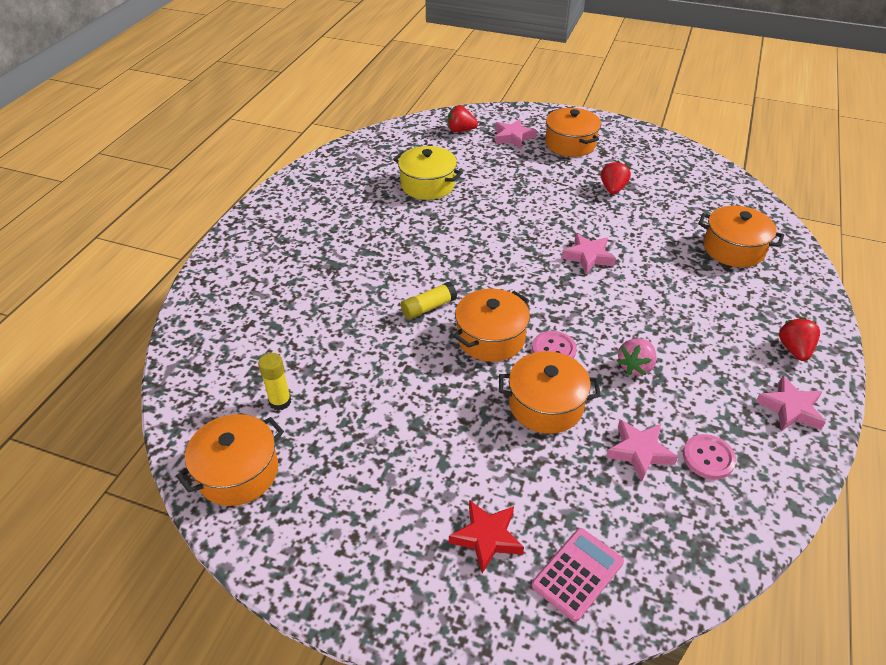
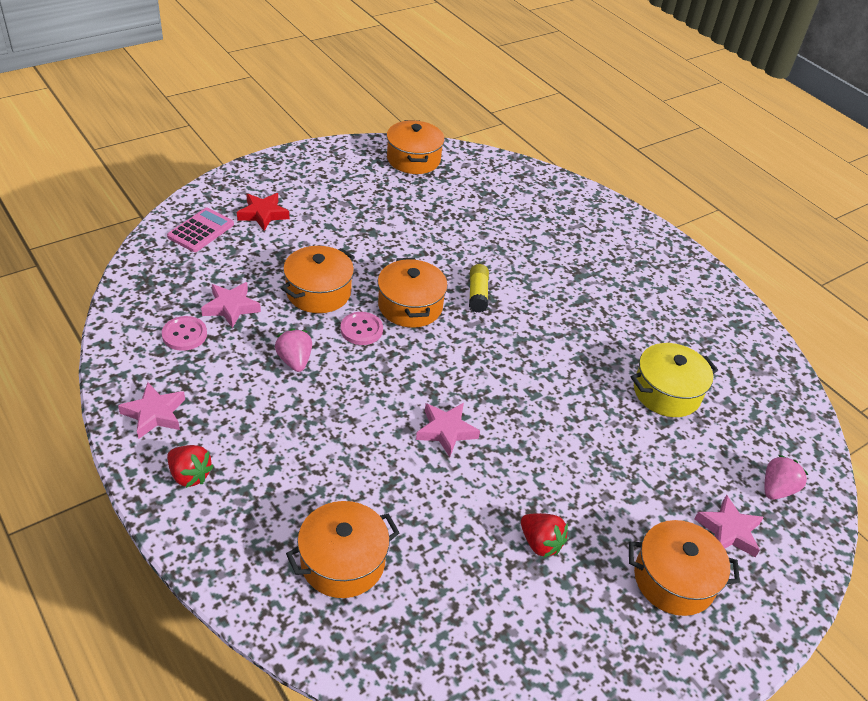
camera: 120 degrees right, 0 degrees up
(280, 402) = (452, 192): yellow glue stick -> none
(460, 130) = (776, 489): red strawberry -> pink strawberry
(577, 574) = (201, 230): pink calculator -> pink calculator turned 135 degrees counterclockwise

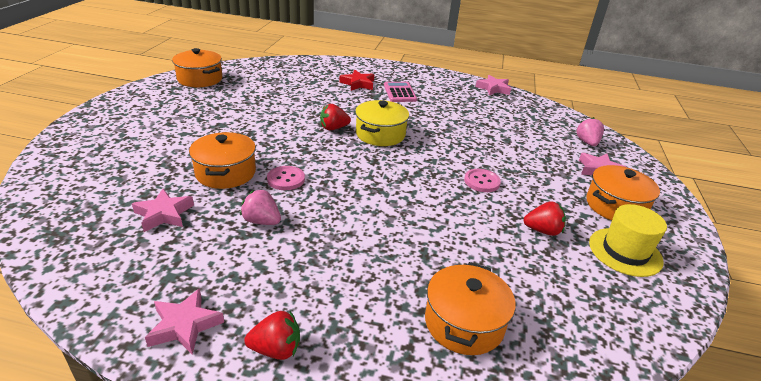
camera: 40 degrees left, 10 degrees down
(184, 334) = (143, 253): pink button -> pink button (482, 181)
(201, 230) = (72, 178): pink calculator -> pink calculator (399, 92)
(263, 214) = (119, 147): red star -> red star (358, 84)
(410, 306) = (300, 152): orange pot -> none
(446, 431) = (414, 205): pink star -> pink star (493, 88)
(477, 294) = (333, 128): yellow glue stick -> red strawberry
(598, 626) = (625, 252): none -> yellow hat
(666, 392) = (488, 127): yellow pot -> yellow pot (380, 134)

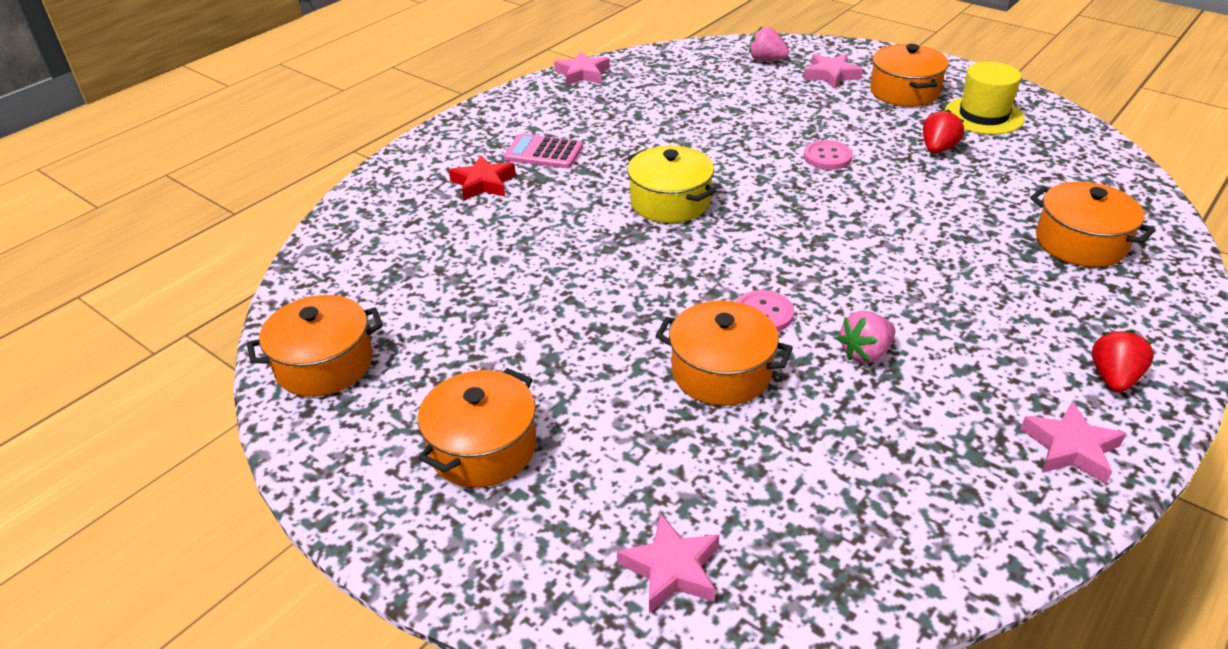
camera: 60 degrees left, 5 degrees up
(152, 121) = (483, 448): none -> orange pot
(164, 214) = (820, 451): pink star -> pink star (672, 569)
(333, 128) = (628, 240): red strawberry -> none

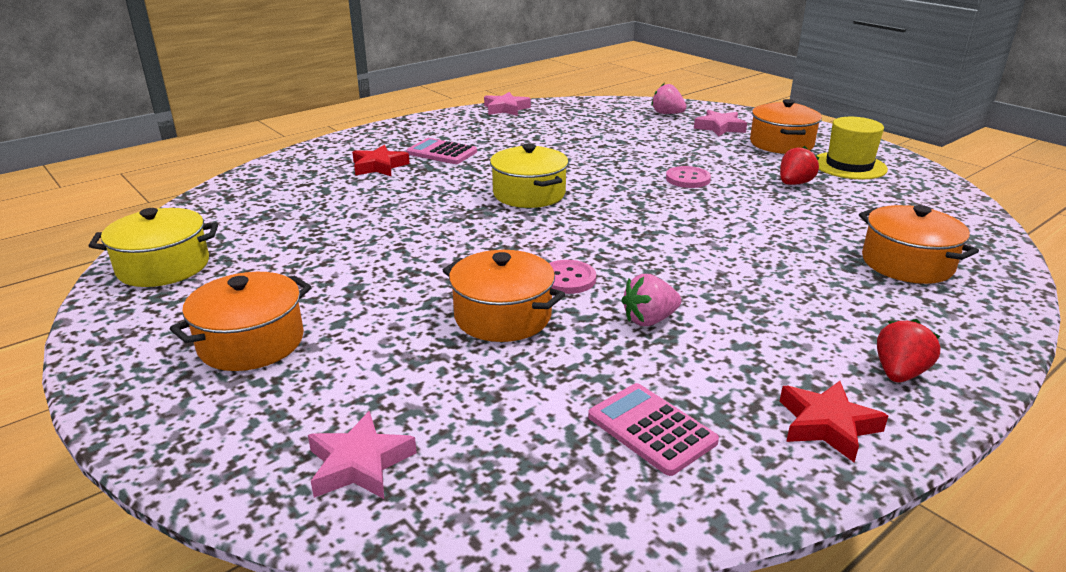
camera: 10 degrees right, 10 degrees down
(324, 364) = (163, 266): orange pot -> yellow pot
(919, 481) = (651, 429): none -> pink calculator
(1070, 448) = (827, 425): pink star -> red star

